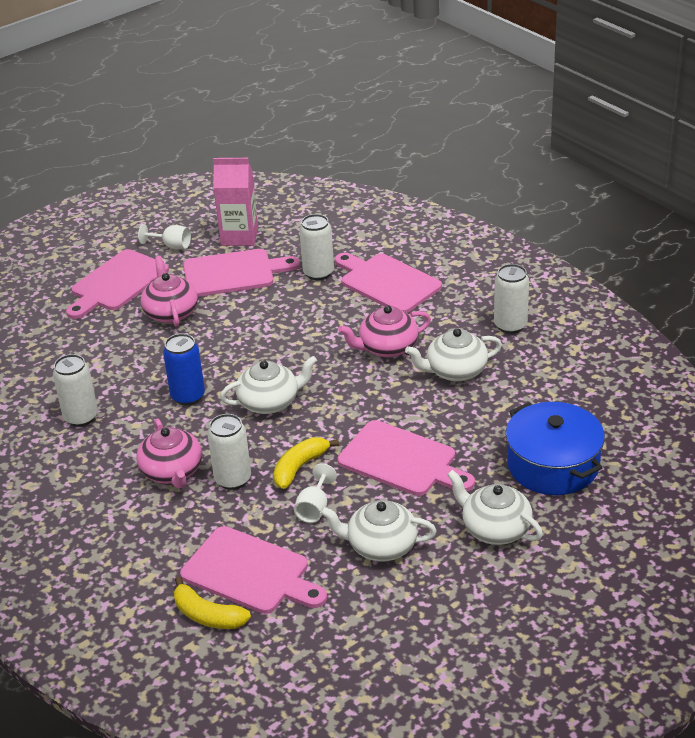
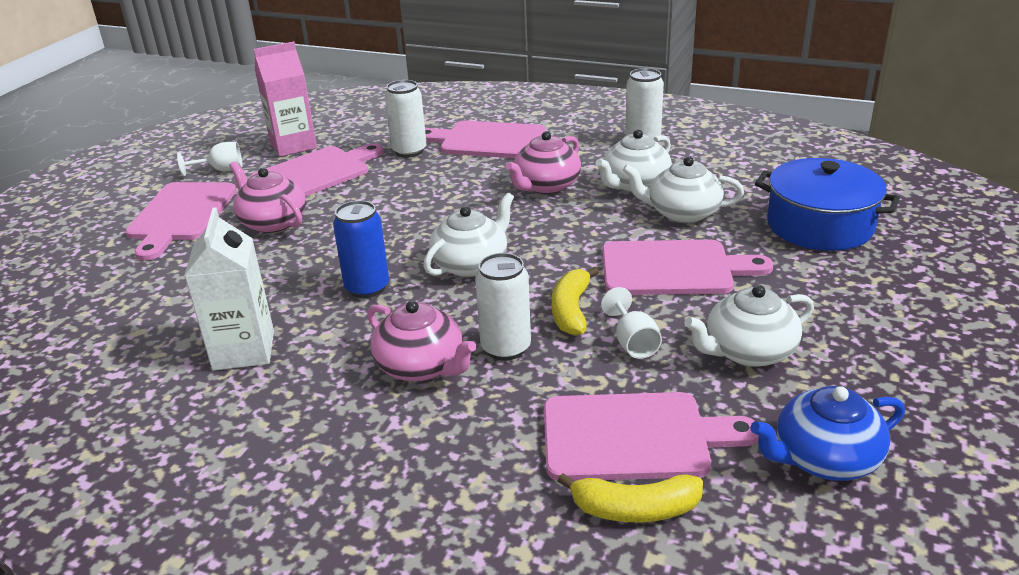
camera: 30 degrees left, 5 degrees down
(81, 417) = (244, 350): white can -> white carton
(345, 635) = (824, 458): none -> blue teapot
(495, 529) = (840, 294): white teapot -> white teapot (682, 213)

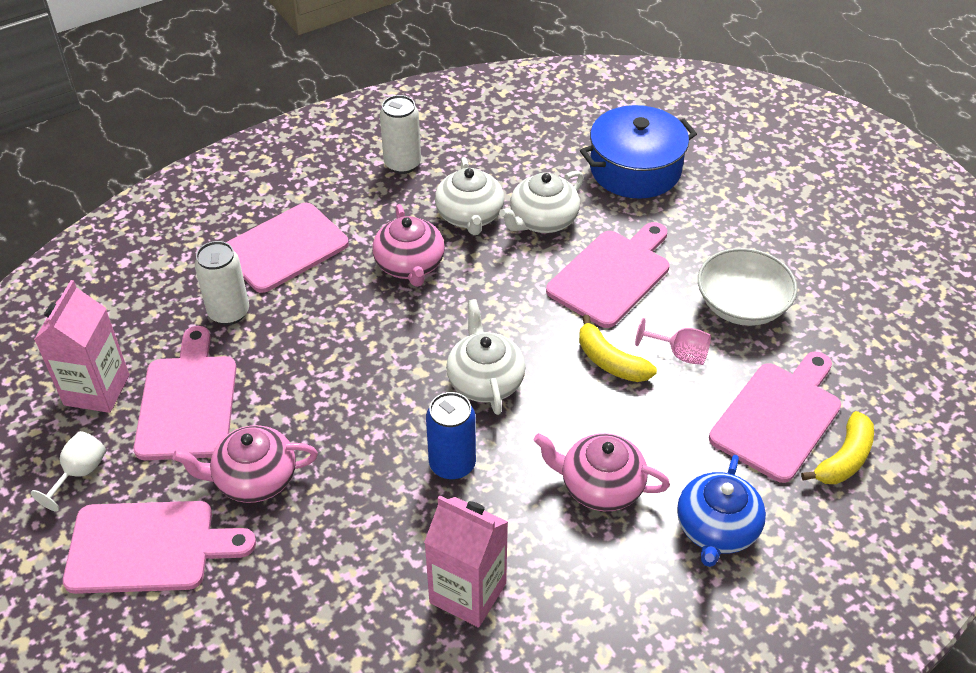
camera: 55 degrees left, 15 degrees up
(181, 215) = (148, 547): pink cutting board -> pink cutting board turned 45 degrees counterclockwise
(244, 350) = (468, 593): white carton -> pink carton
(421, 366) = (600, 486): pink teapot -> pink teapot turned 150 degrees counterclockwise
(506, 348) = (622, 425): white can -> none
(633, 343) = (680, 354): white goblet -> pink goblet
(748, 351) = (741, 306): white teapot -> white bowl
(824, 458) = (866, 345): blue teapot -> blue teapot (716, 529)

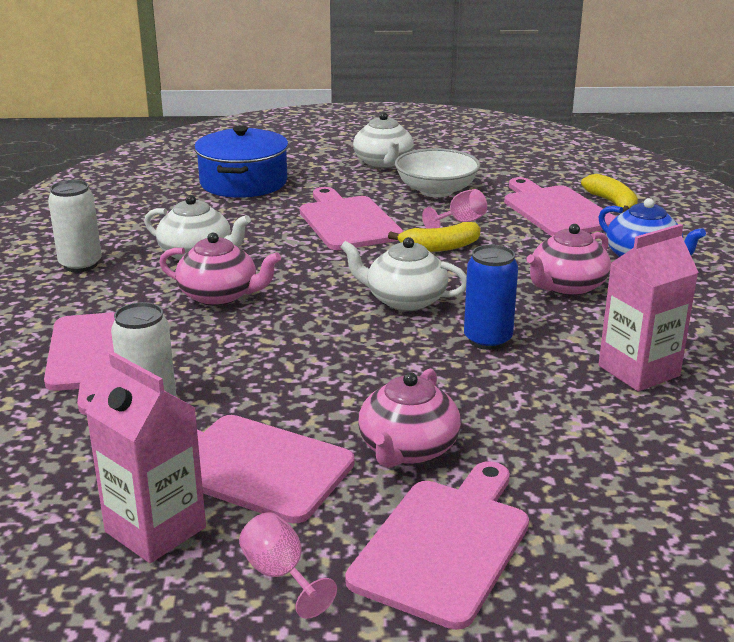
camera: 60 degrees left, 20 degrees down
(80, 473) = (280, 575): white goblet -> pink goblet
(542, 220) = (248, 228): white teapot -> white teapot (383, 163)

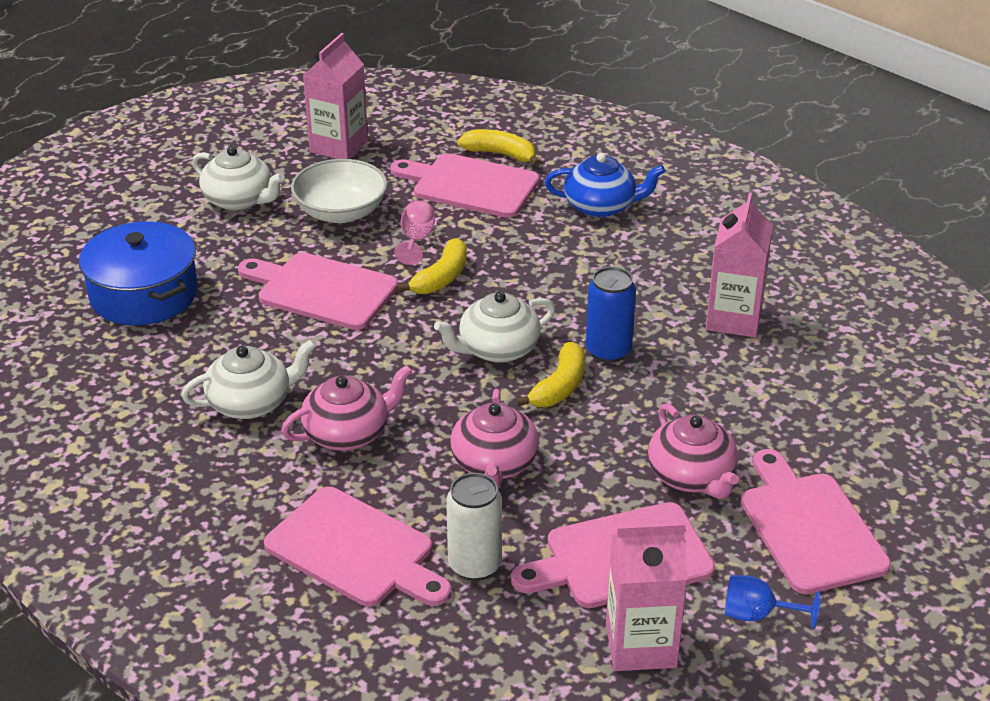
camera: 45 degrees left, 10 degrees up
(80, 264) = (162, 478): white can -> none
(280, 575) = (757, 615): pink goblet -> blue goblet
(408, 341) = (559, 387): none -> yellow banana
(498, 161) = (339, 146): none -> pink carton
(567, 286) = (589, 266): pink teapot -> pink teapot (494, 464)

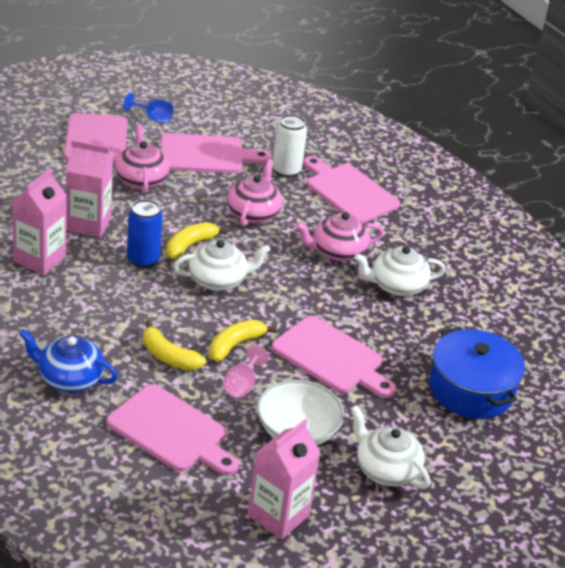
camera: 170 degrees left, 0 degrees up
(501, 154) = (124, 462): yellow banana -> yellow banana (168, 356)
(641, 645) = (218, 122): pink carton -> pink carton (88, 224)

